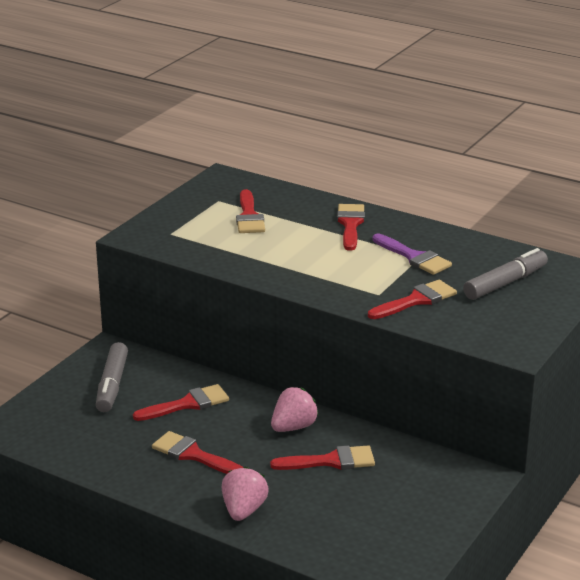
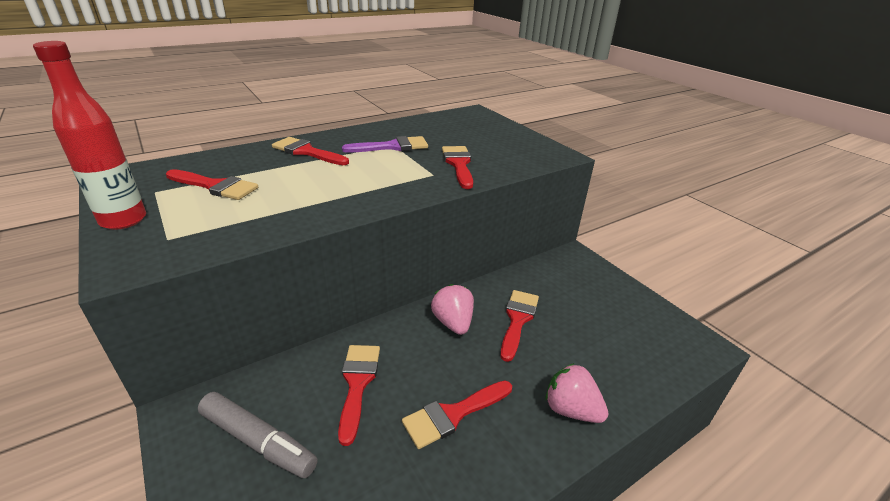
camera: 65 degrees left, 5 degrees up
(175, 210) = (123, 220): none -> red bottle
(505, 283) = (464, 132): grey marker -> none

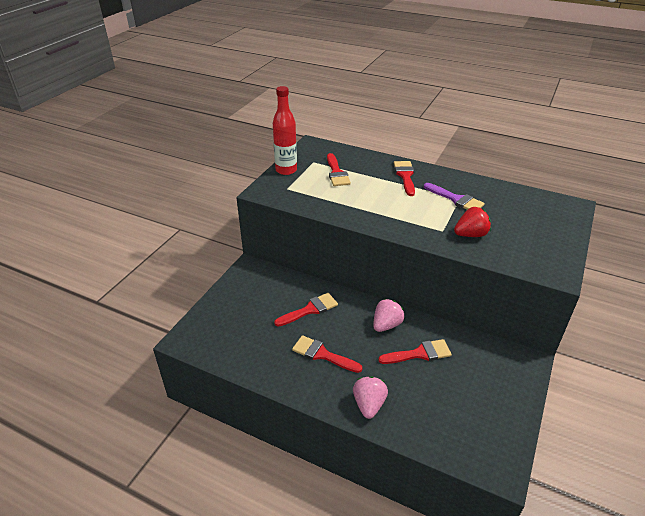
camera: 60 degrees right, 5 degrees up
(258, 441) = (256, 297): grey marker -> none
(458, 164) = (470, 235): red brush -> red strawberry

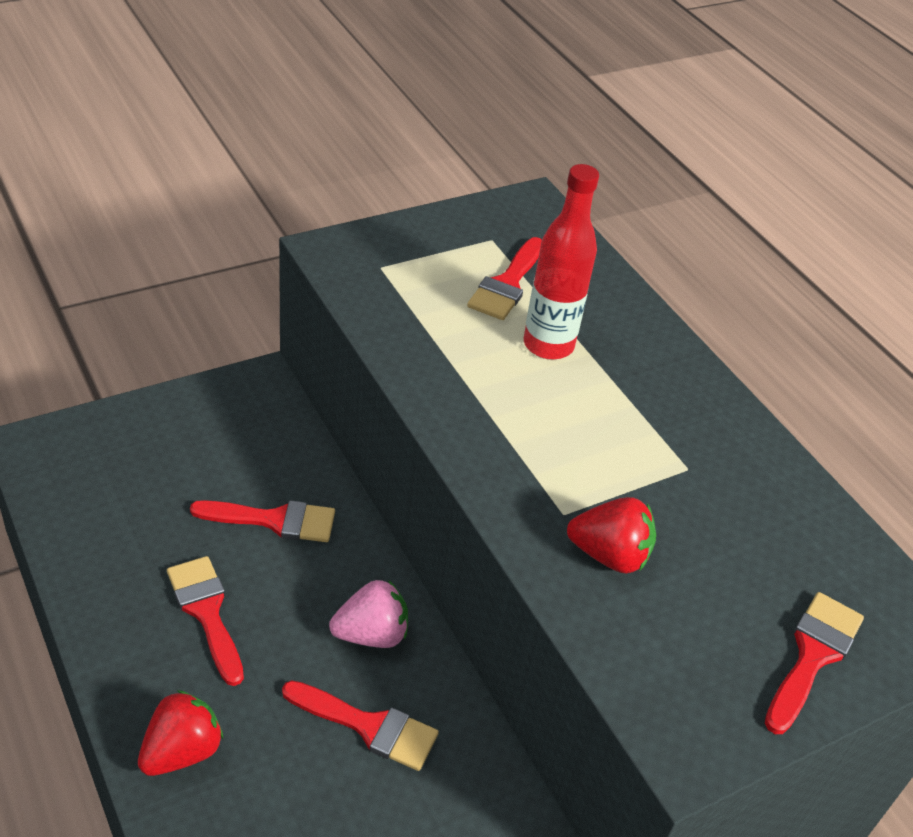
camera: 30 degrees right, 5 degrees up
(286, 170) = (422, 231): red bottle -> red bottle (548, 345)
(369, 404) = (181, 751): pink strawberry -> red strawberry
(405, 176) = (634, 361): red brush -> red brush (812, 656)
(456, 199) = (676, 467): purple brush -> none

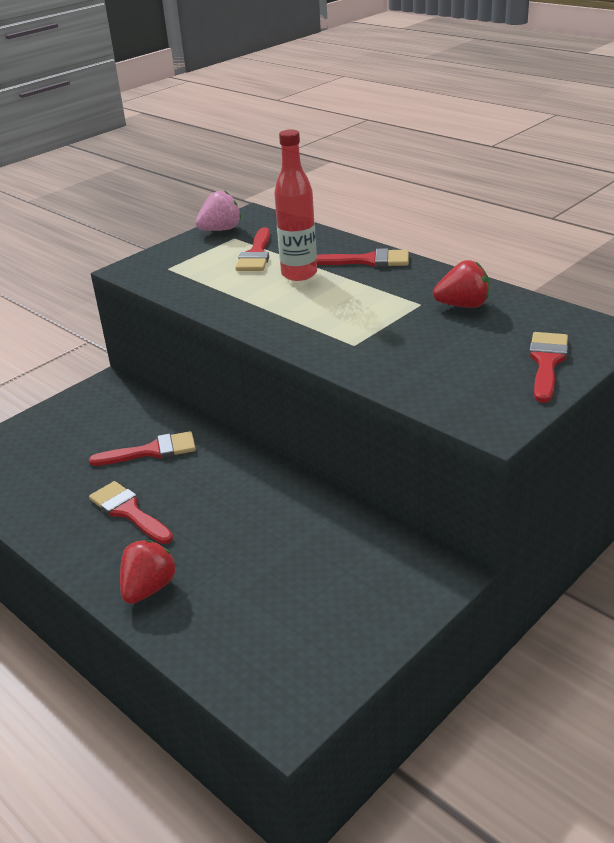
camera: 10 degrees left, 10 degrees down
(368, 726) = (273, 535): red brush -> red brush (368, 261)
(371, 634) = (250, 488): pink strawberry -> pink strawberry (220, 230)
(609, 555) = (394, 354): red strawberry -> red strawberry (463, 305)

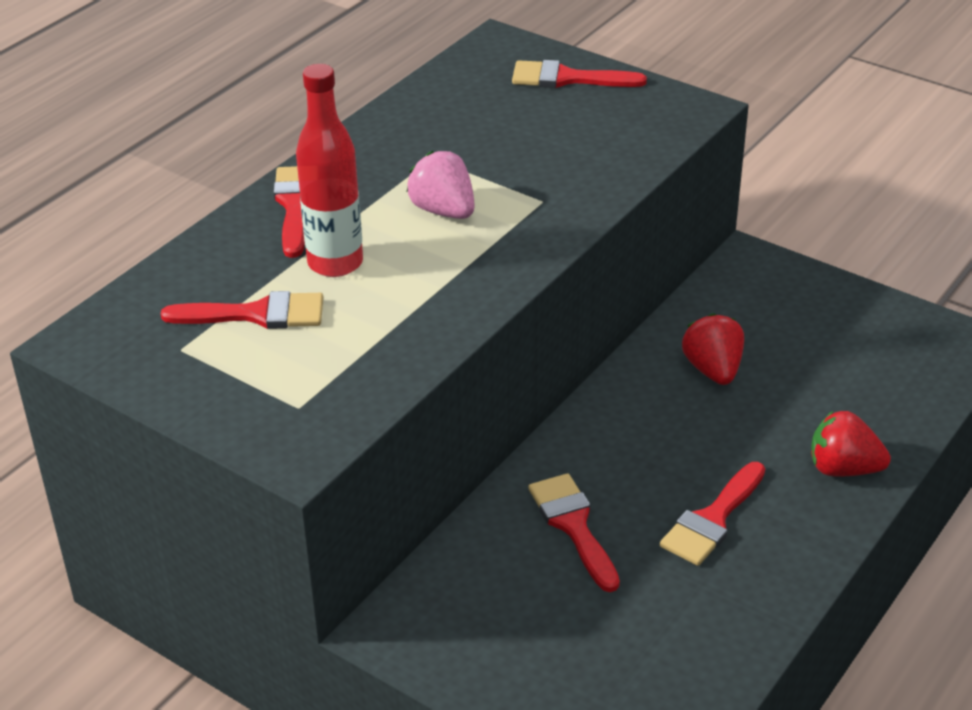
camera: 100 degrees left, 5 degrees up
(220, 230) = (142, 370): pink strawberry -> pink strawberry (443, 211)
(463, 305) = (436, 128): red strawberry -> red strawberry (713, 370)

